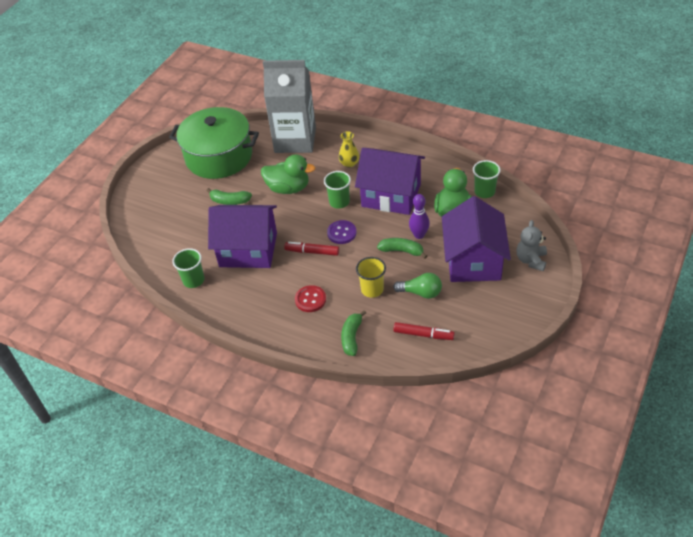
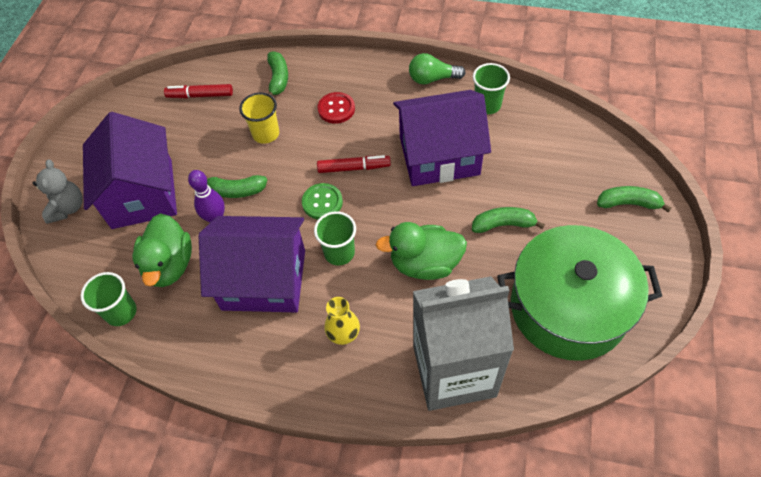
camera: 165 degrees right, 10 degrees up
(146, 200) = (628, 203): none -> green banana
(341, 233) = (322, 202): purple button -> green button
(420, 292) = (207, 141): green light bulb -> green light bulb (432, 79)

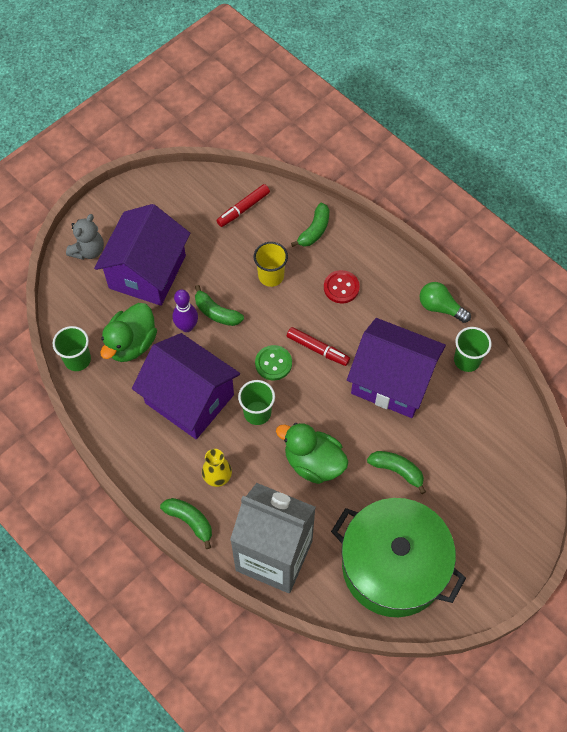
camera: 30 degrees right, 5 degrees up
(200, 95) = (243, 209): red marker -> red marker turned 75 degrees counterclockwise
(628, 203) = (511, 518): green banana -> green banana (190, 521)

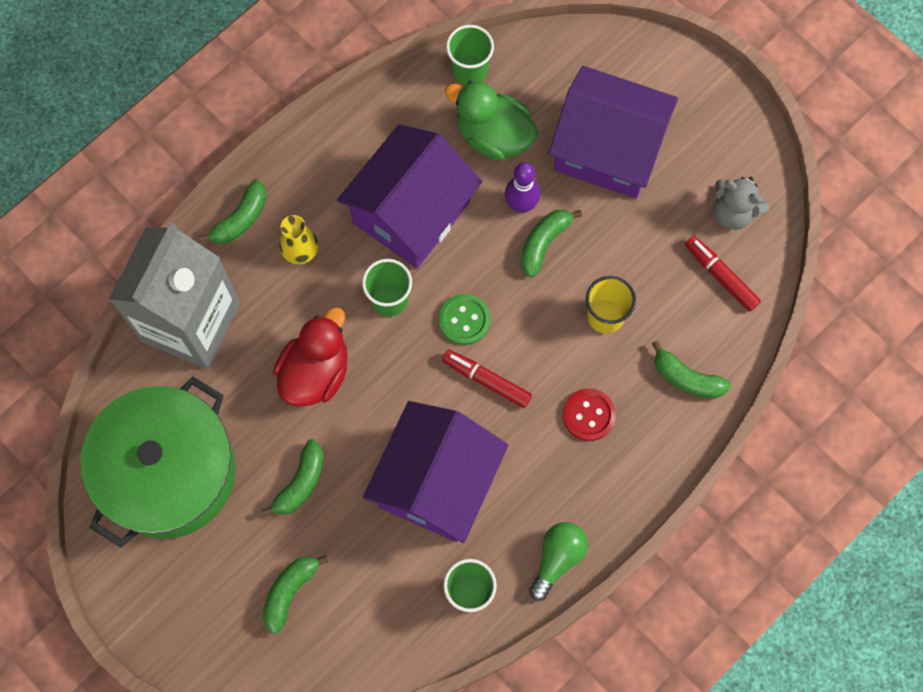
camera: 90 degrees right, 10 degrees up
(88, 250) = (640, 71): grey teddy bear -> grey teddy bear (733, 212)
(313, 462) = (315, 372): green duck -> red duck
(318, 349) = (486, 380): red marker -> red marker turned 90 degrees clockwise
(476, 476) = (290, 591): none -> green banana

